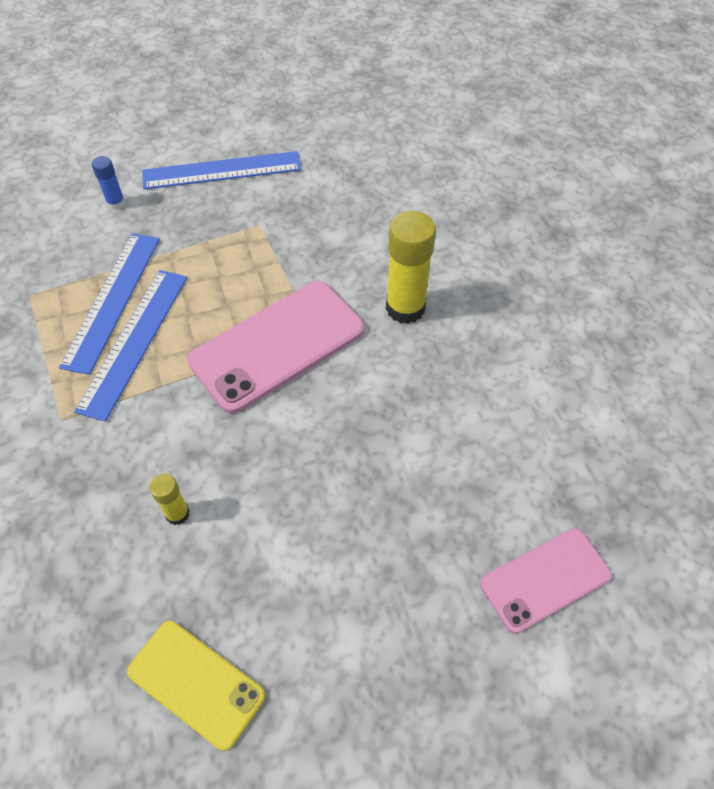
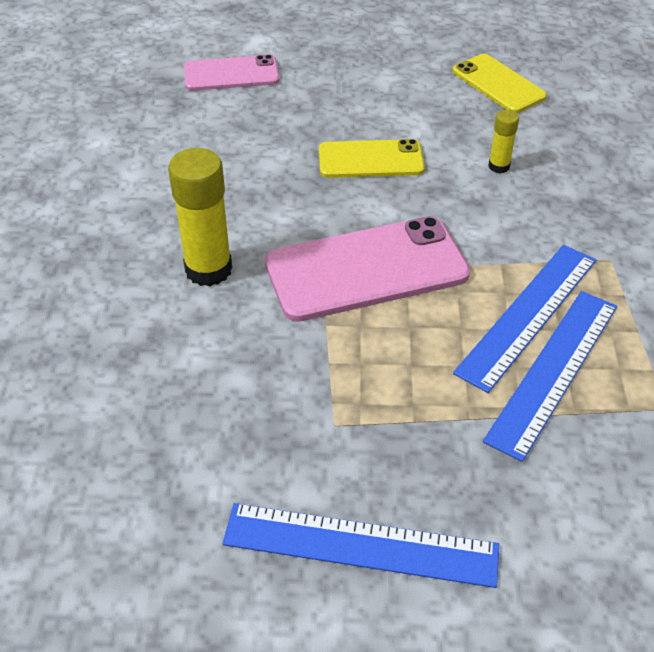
camera: 160 degrees left, 10 degrees down
(116, 203) = (545, 529): blue glue stick -> none
(318, 479) = (370, 160): none -> yellow phone

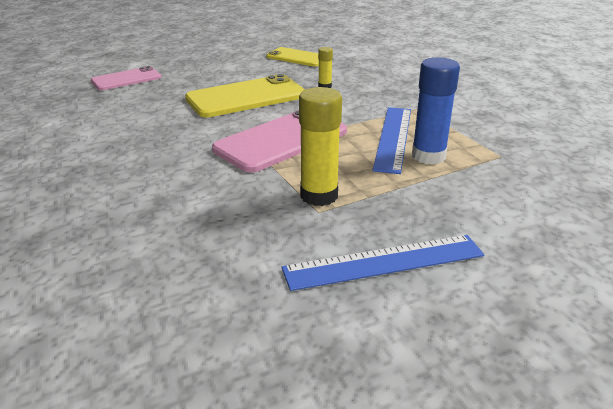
camera: 25 degrees left, 15 degrees down
(208, 269) = (175, 162): yellow glue stick -> yellow glue stick (319, 196)
(370, 160) = (246, 97): yellow phone -> yellow phone, size x1.64
(554, 371) = (428, 156): blue ruler -> blue glue stick

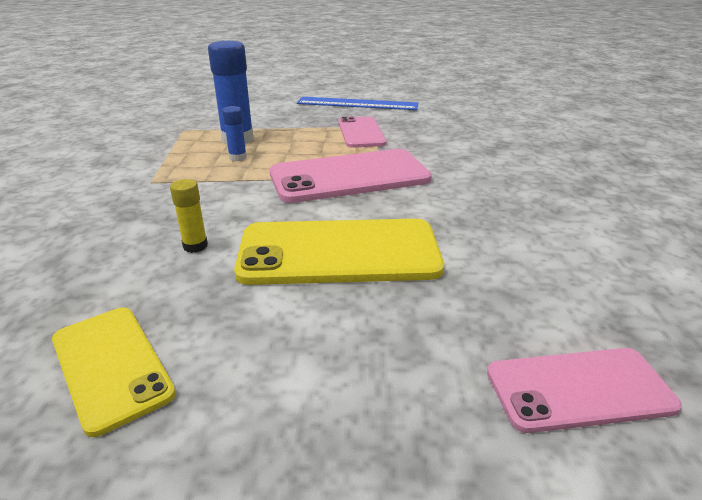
camera: 155 degrees left, 0 degrees up
(319, 196) = (361, 132): yellow glue stick -> pink phone
(393, 138) = (237, 157): blue ruler -> blue glue stick

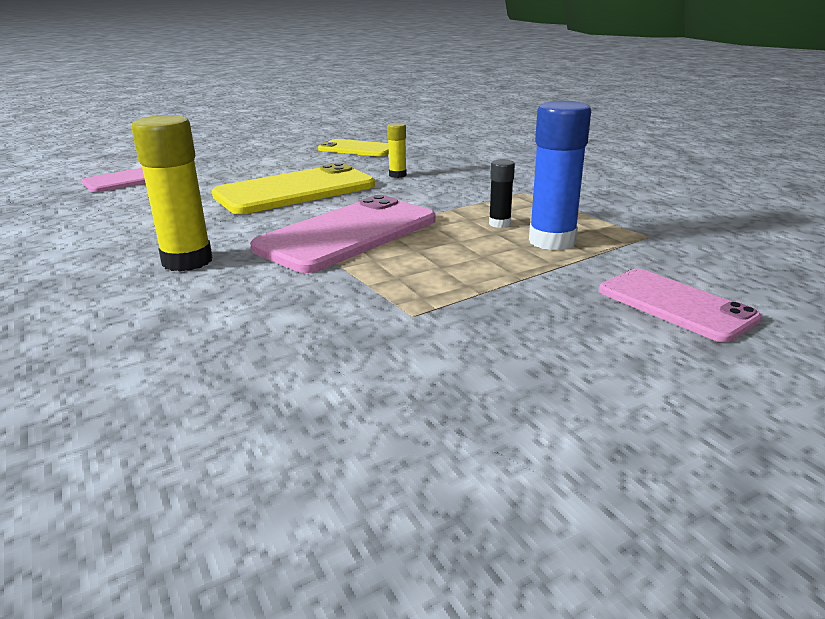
camera: 150 degrees right, 5 degrees down
(237, 157) = (499, 224): blue glue stick -> black glue stick
(357, 104) = (524, 375): blue ruler -> none
(361, 132) = (410, 295): pink phone -> pink phone (675, 304)
(481, 183) = (187, 261): none -> yellow glue stick

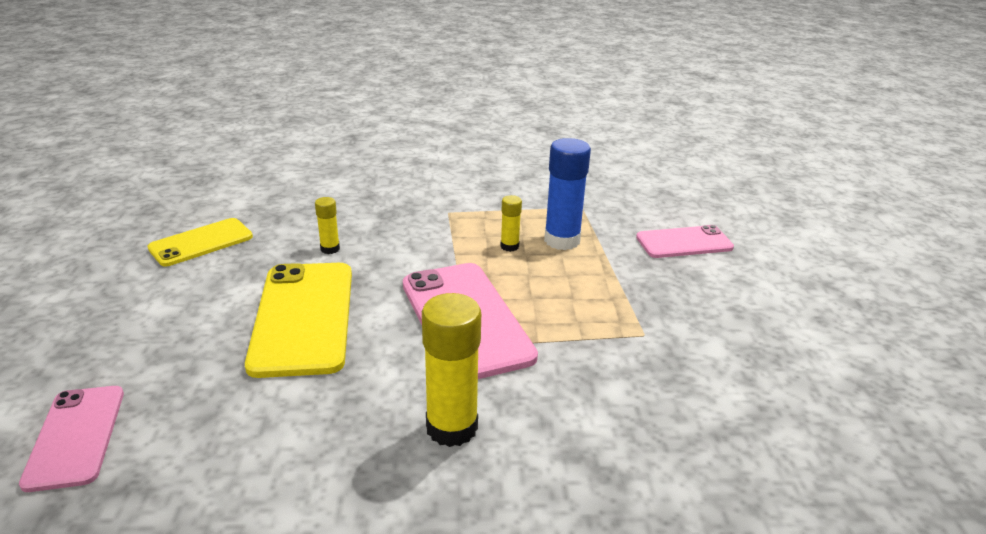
camera: 65 degrees left, 5 degrees up
(499, 224) = (509, 246): black glue stick -> yellow glue stick

